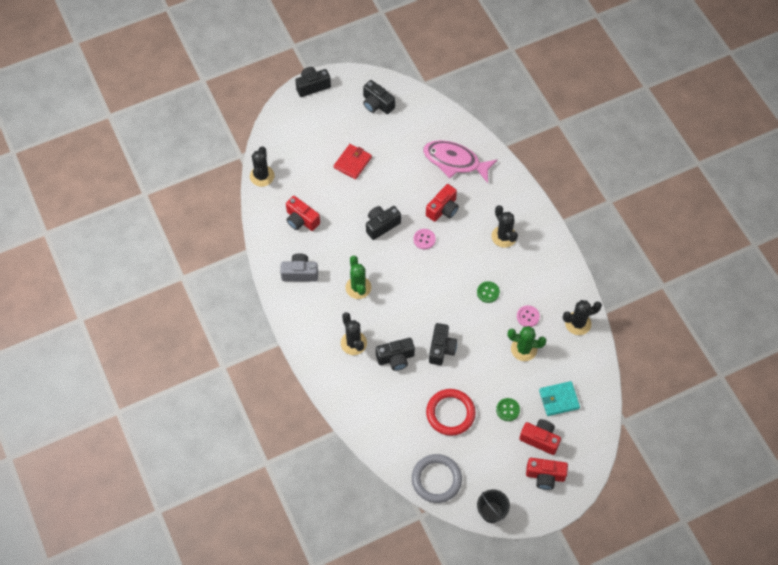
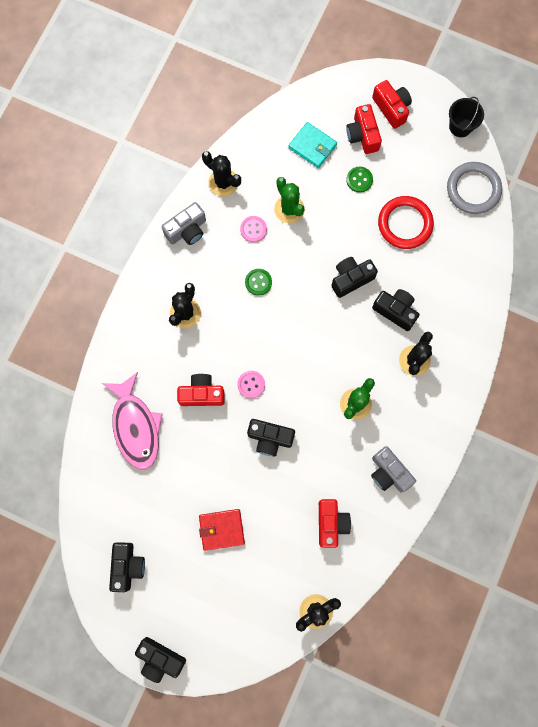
camera: 130 degrees left, 15 degrees up
(561, 277) = (187, 230): none -> grey camera

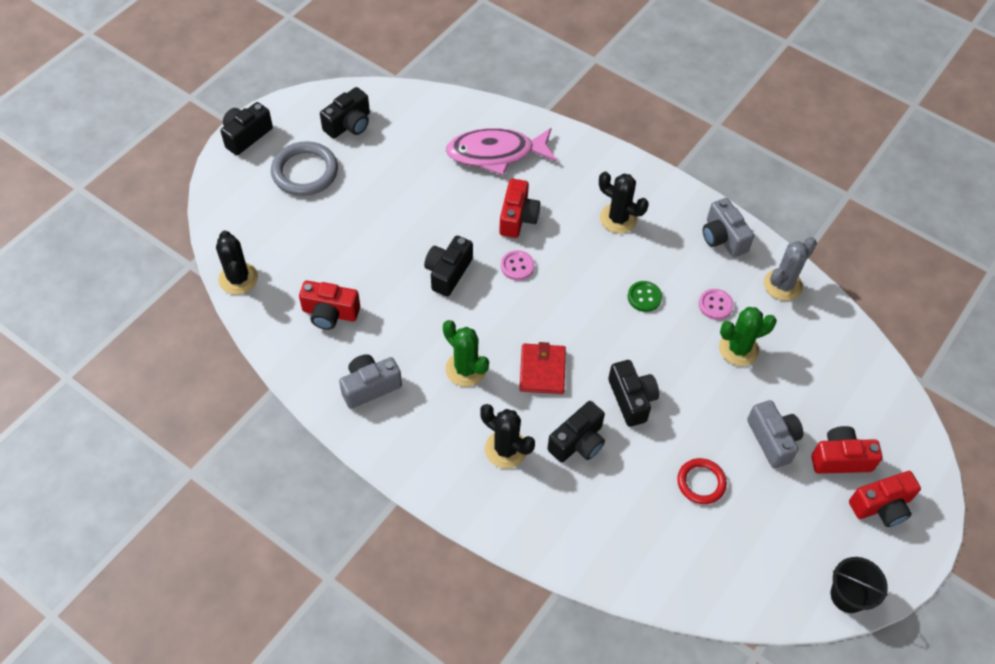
camera: 100 degrees right, 20 degrees down
(127, 566) = (349, 124): black camera -> black camera turned 60 degrees counterclockwise
(221, 529) = (359, 209): red wallet -> red wallet (542, 370)
(223, 182) = (782, 285): black cactus -> grey cactus
(312, 146) = (827, 393): turquoise wallet -> none
(359, 180) = (772, 440): green button -> grey camera
(405, 224) = (701, 482): red ring -> red ring, size x0.63
(473, 189) = (743, 588): grey ring -> grey ring (305, 172)

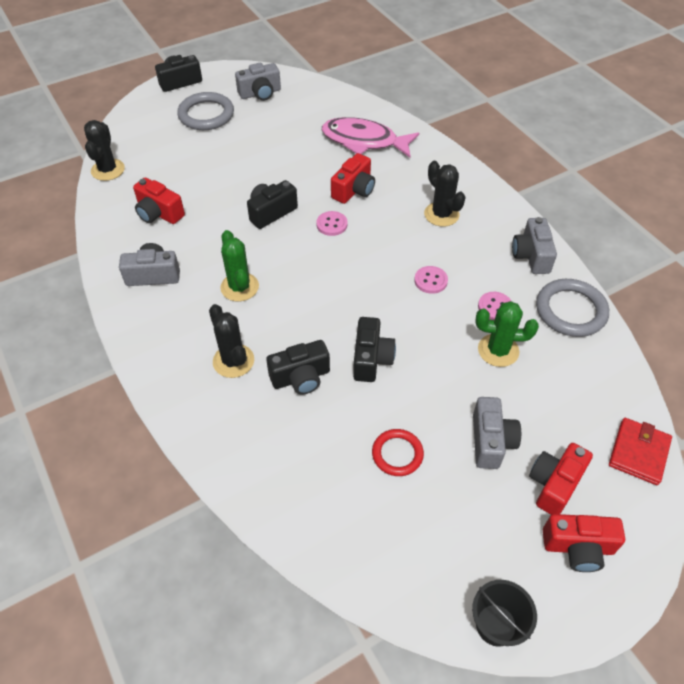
camera: 25 degrees right, 5 degrees down
(349, 124) = (260, 93): black camera -> grey camera
(542, 370) = (304, 309): red wallet -> red wallet (638, 452)
(644, 297) = (430, 281): green button -> pink button
(782, 285) = (570, 310): grey cactus -> grey ring
(840, 459) = (554, 484): red camera -> red camera turned 75 degrees counterclockwise

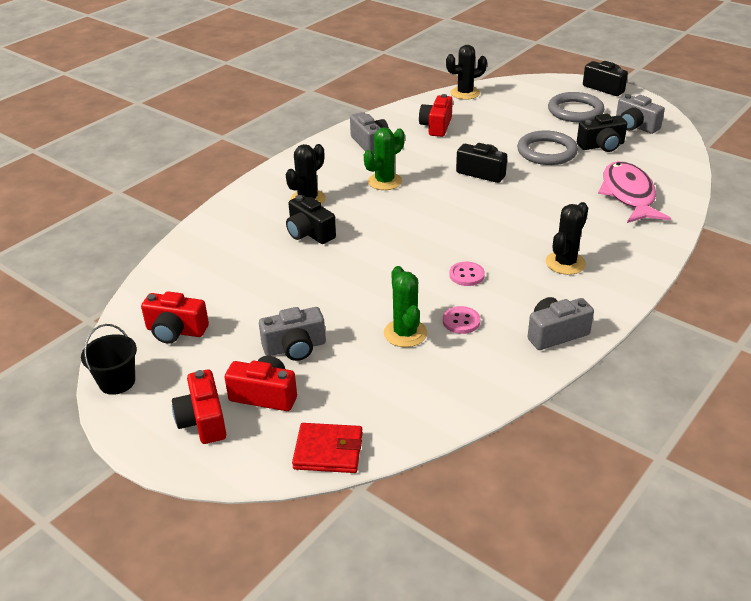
camera: 70 degrees right, 15 degrees down
(332, 224) = (494, 205): pink button -> none
(354, 190) = (551, 206): red camera -> red camera (175, 331)
(371, 359) = (349, 262): black camera -> black camera (601, 146)
(397, 454) = (257, 298): red ring -> none
(570, 310) = (494, 375): grey ring -> grey ring (546, 152)

